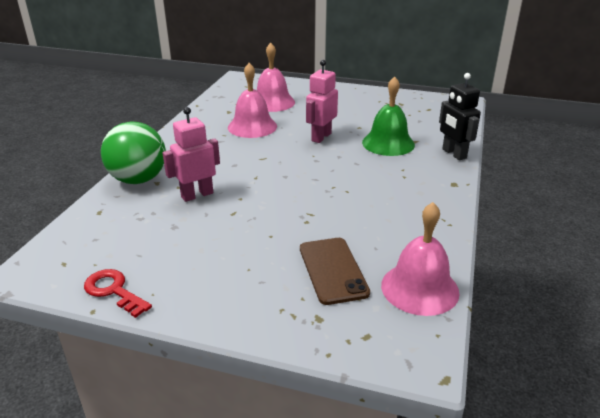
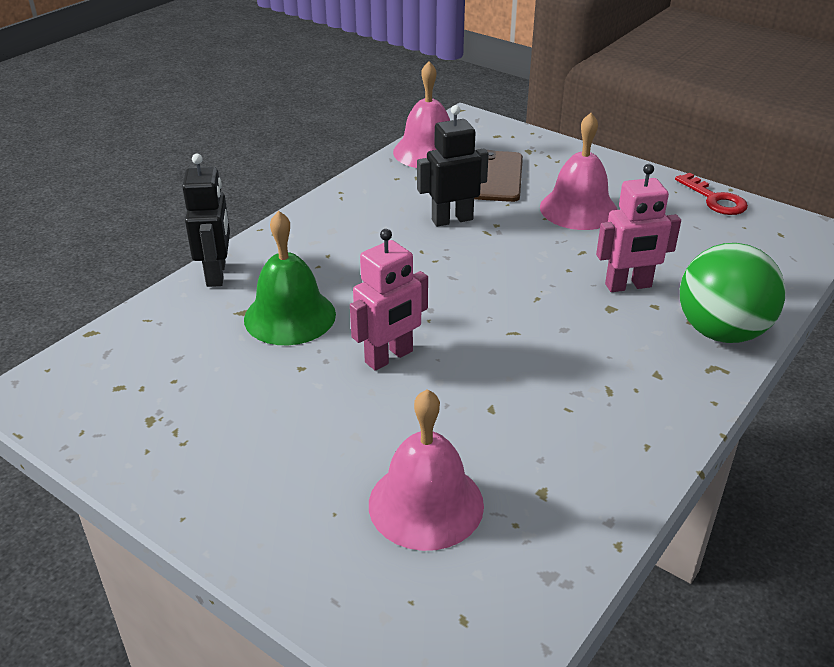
camera: 160 degrees left, 5 degrees up
(252, 126) = (505, 419): pink bell -> pink bell (578, 209)
(342, 218) = (452, 219): none -> black robot

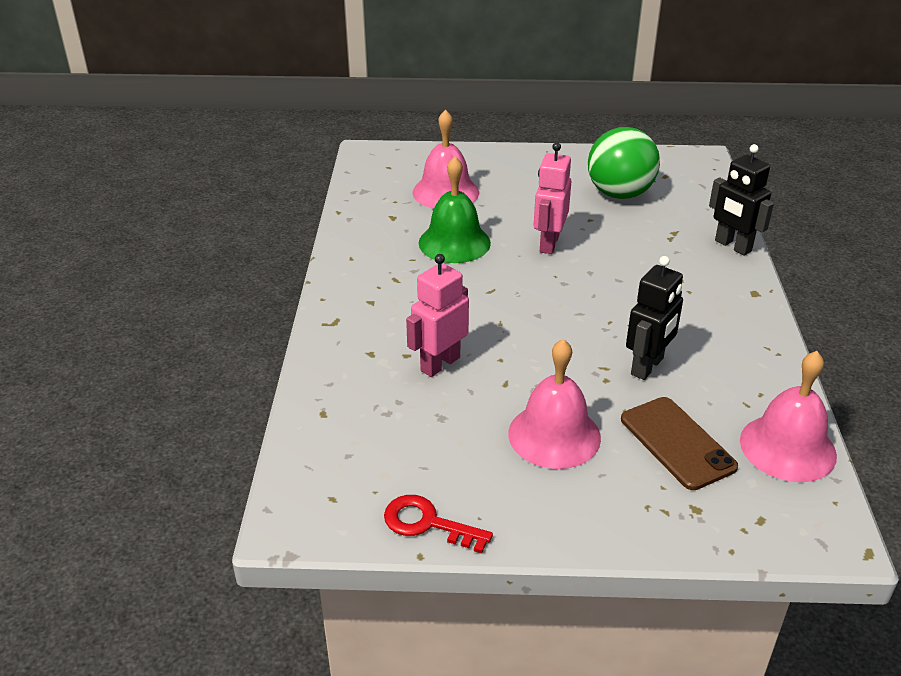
camera: 145 degrees right, 0 degrees up
(290, 316) = (642, 241): green bell -> green bell (454, 242)
(721, 332) = (342, 353): green ball -> green ball (619, 194)

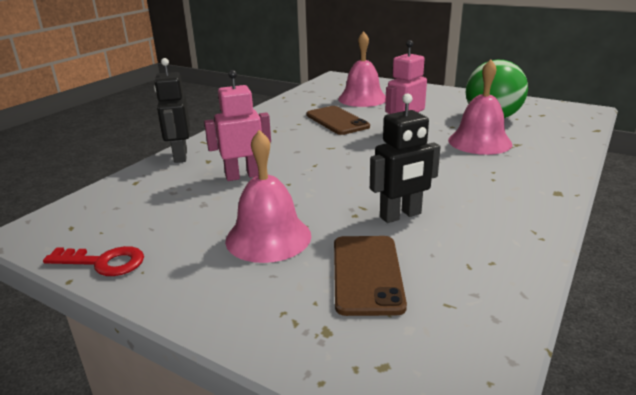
camera: 30 degrees right, 10 degrees down
(428, 523) = (103, 262): red key -> red key turned 135 degrees clockwise
(454, 242) = (337, 121): green bell -> brown phone
(732, 246) = (564, 160): black robot -> black robot (180, 156)
(787, 447) = (479, 313): pink bell -> pink bell (479, 142)

